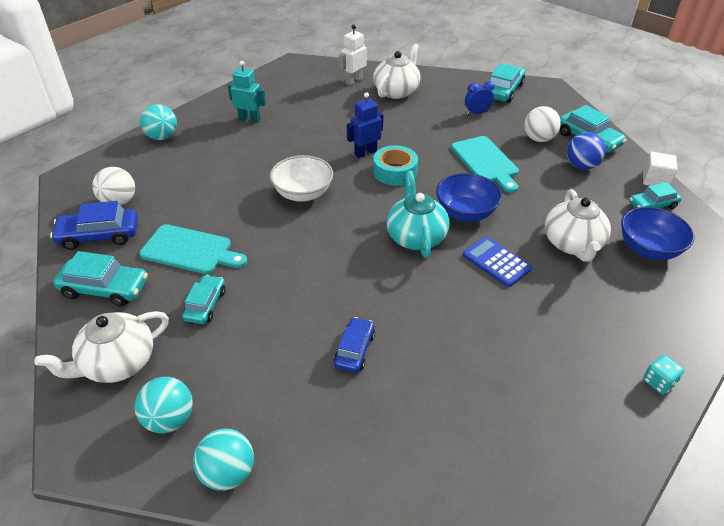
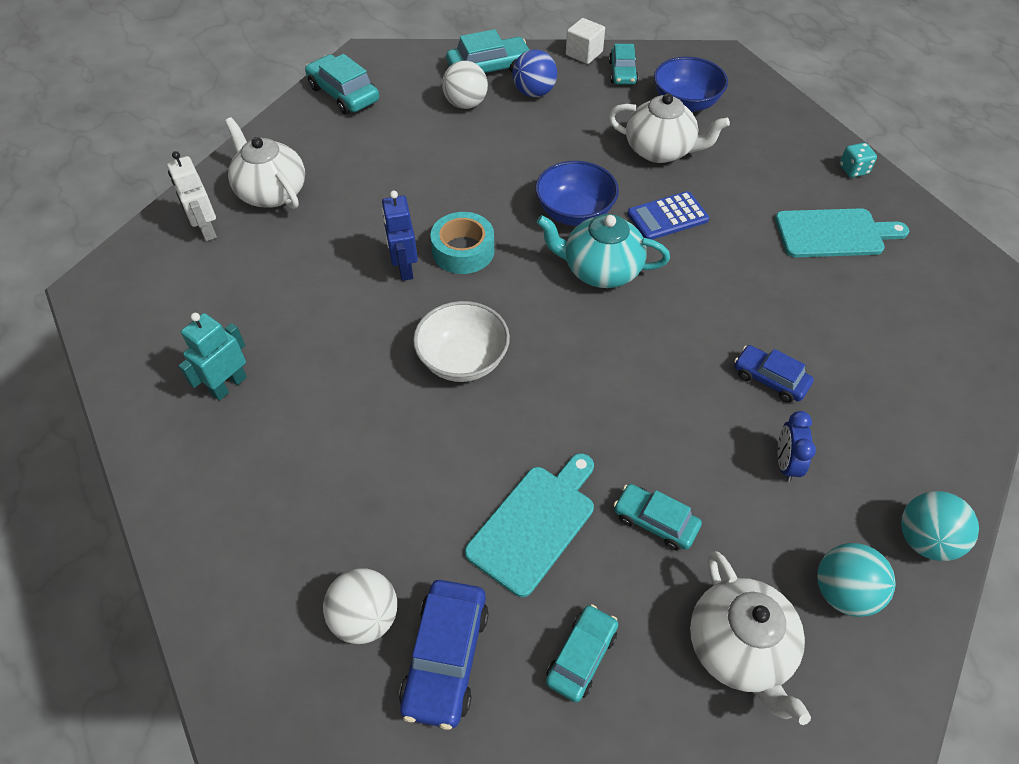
camera: 70 degrees left, 10 degrees up
(105, 289) = (581, 656): turquoise car -> turquoise car, size x0.66
(162, 137) = (201, 526): turquoise ball -> none
(477, 113) = (379, 134): blue clock -> blue clock (785, 464)
(486, 162) = (487, 163): turquoise cutting board -> turquoise cutting board (834, 233)

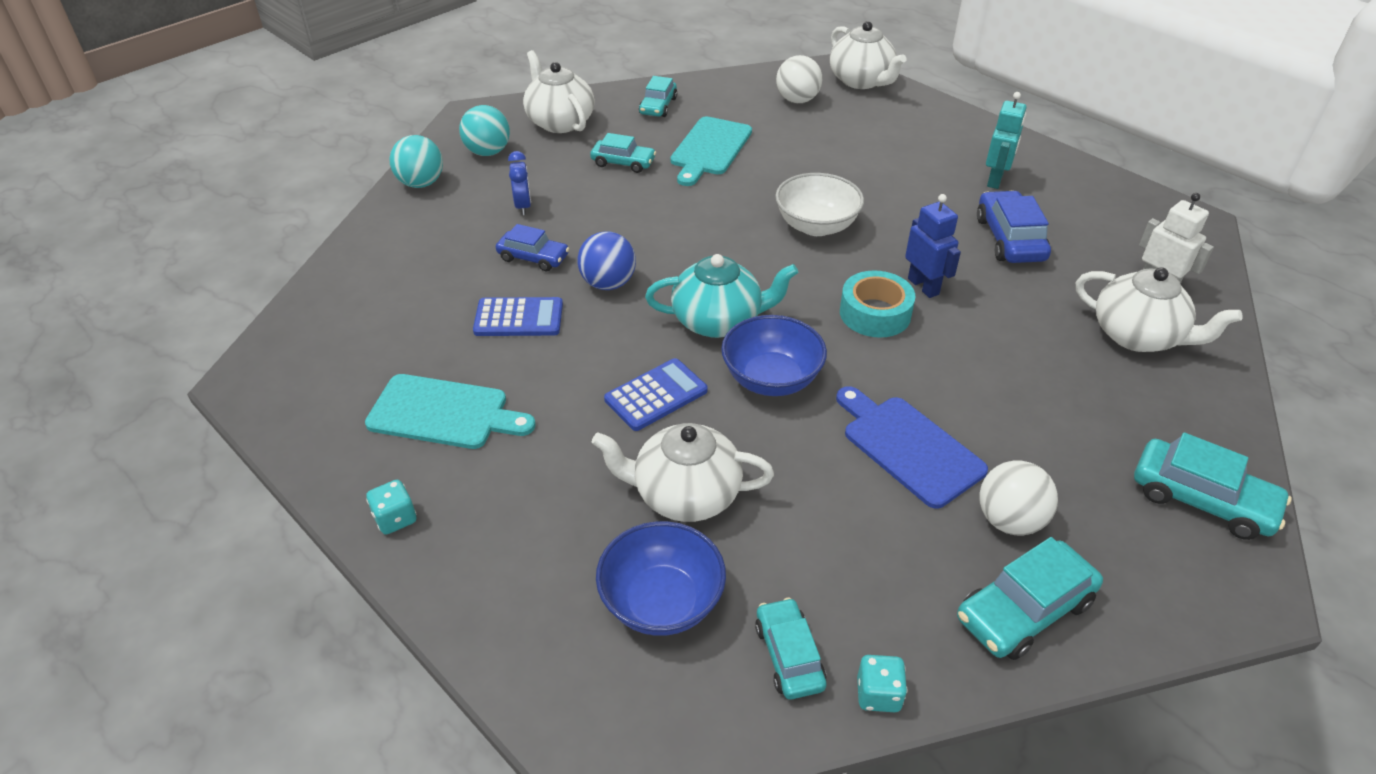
camera: 165 degrees right, 10 degrees down
(239, 649) = (861, 81): none -> white teapot
(445, 657) = (739, 95): blue car -> blue car (1009, 239)
(500, 151) = (908, 447): none -> blue cutting board
(534, 93) = (919, 569): blue ball -> blue ball (608, 283)
(584, 53) = (878, 694): white cube -> turquoise dice
(780, 308) = (519, 318): none -> blue calculator
(834, 233) = (444, 413): turquoise cutting board -> turquoise cutting board turned 150 degrees counterclockwise

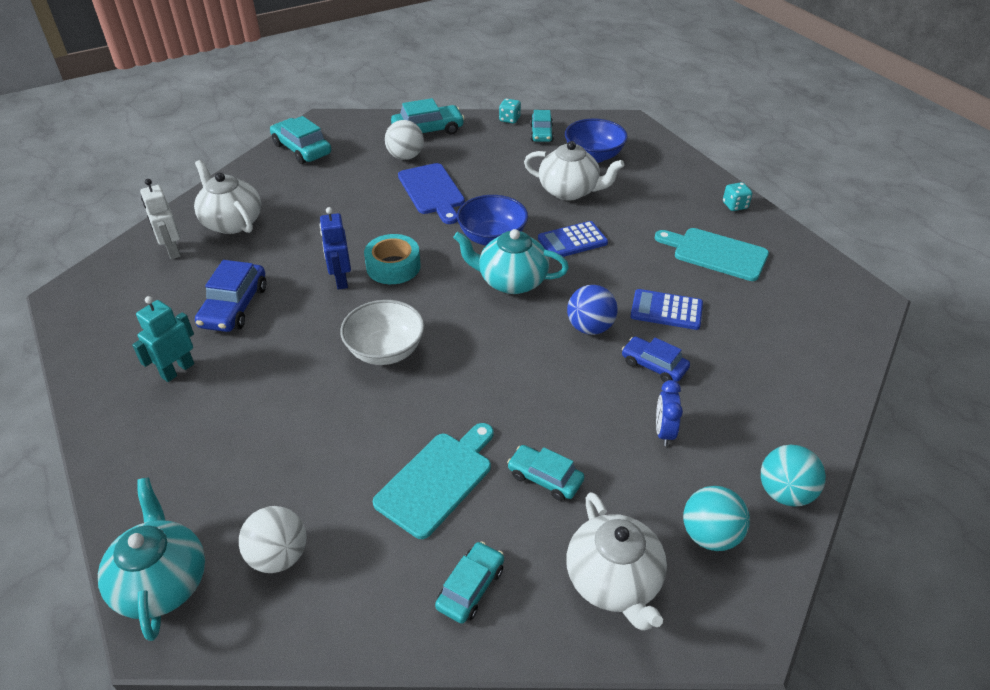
camera: 165 degrees left, 0 degrees up
(861, 81) = (162, 582): white teapot -> turquoise teapot

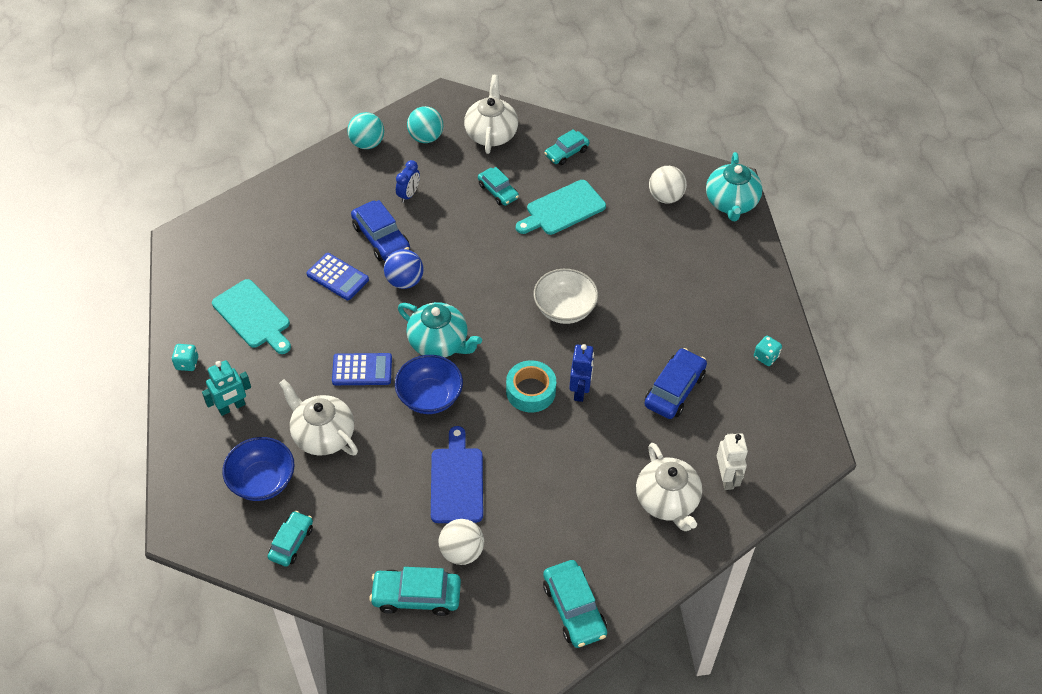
camera: 160 degrees left, 10 degrees up
(177, 370) = (722, 340): turquoise robot -> turquoise robot (232, 407)
(509, 119) = (311, 585): turquoise dice -> turquoise dice (766, 357)
(654, 365) = (381, 238): blue car -> blue car, size x1.51

